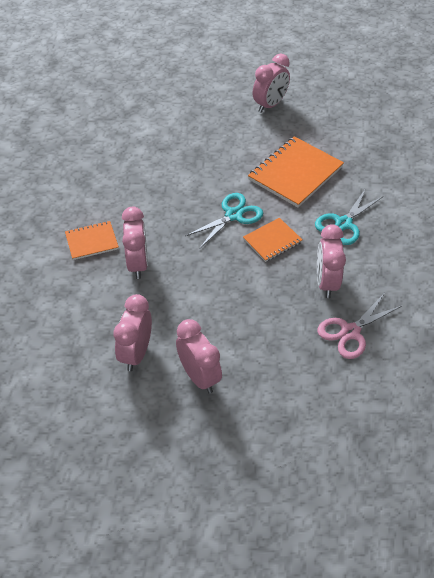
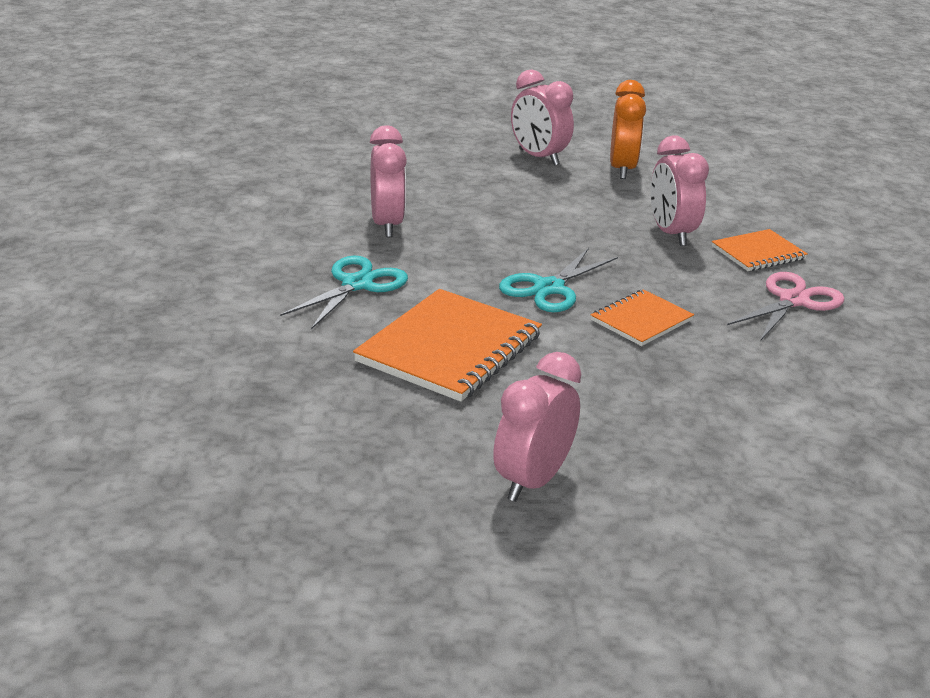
camera: 170 degrees right, 20 degrees down
(136, 353) = (622, 169): pink clock -> orange clock
(272, 241) = (476, 262): orange notebook -> orange notebook (641, 320)
(350, 332) = (354, 188): pink scissors -> pink scissors (793, 300)

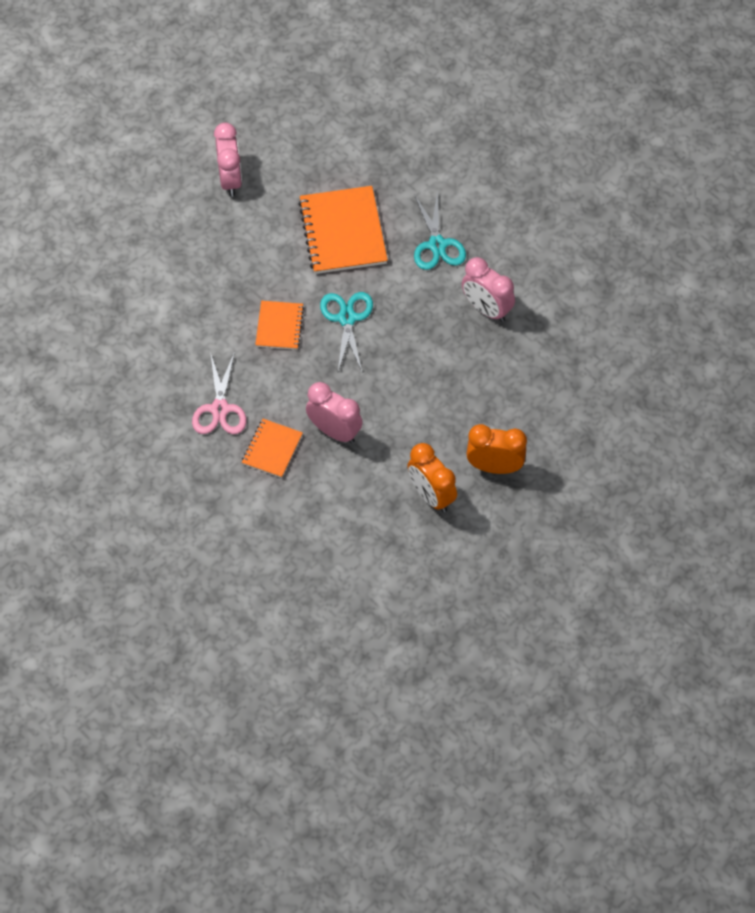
camera: 140 degrees right, 30 degrees up
(538, 157) = (494, 467): pink clock -> orange clock

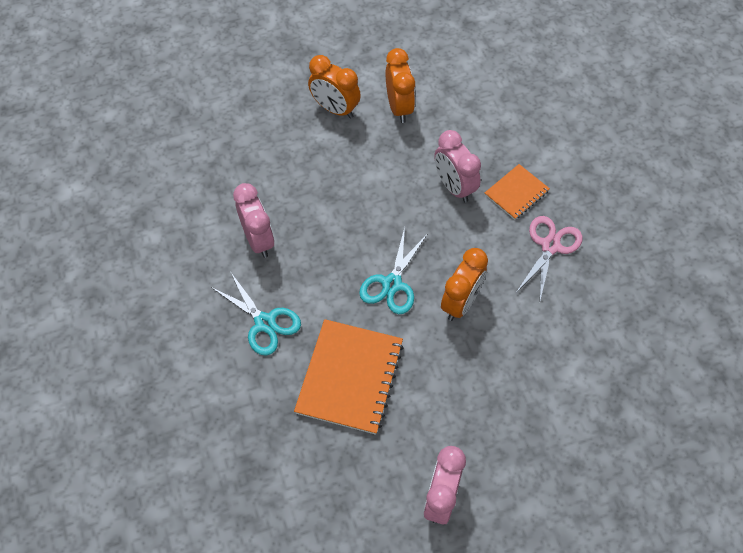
camera: 155 degrees left, 0 degrees up
(279, 326) = (460, 302): orange notebook -> orange clock
(437, 245) = (265, 323): turquoise scissors -> turquoise scissors turned 120 degrees clockwise

